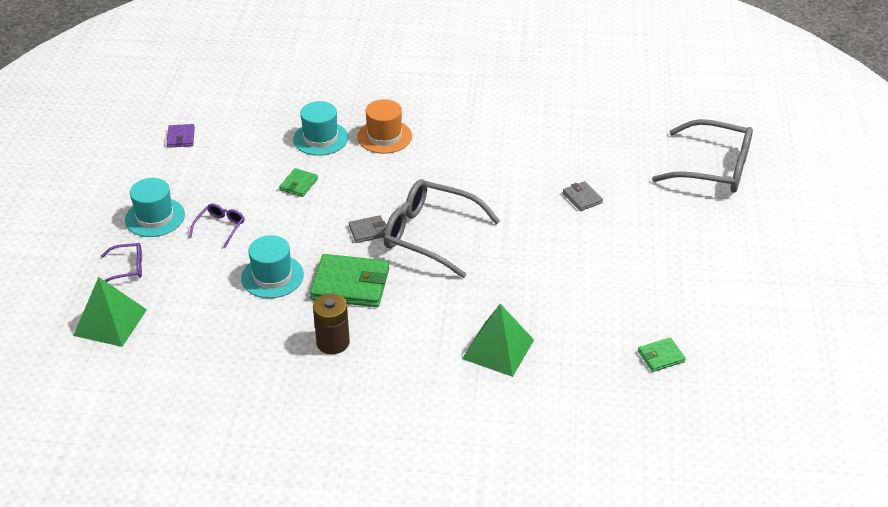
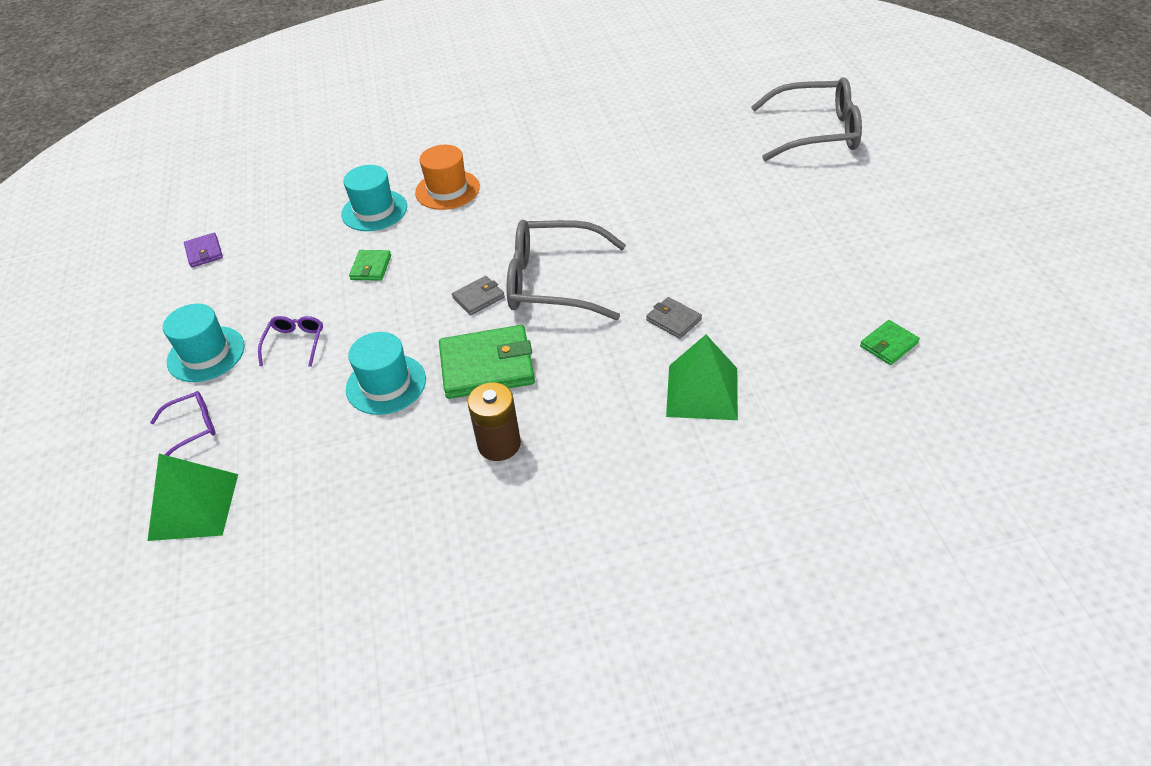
camera: 15 degrees left, 5 degrees up
(582, 198) = (699, 197): grey wallet -> grey wallet (673, 320)

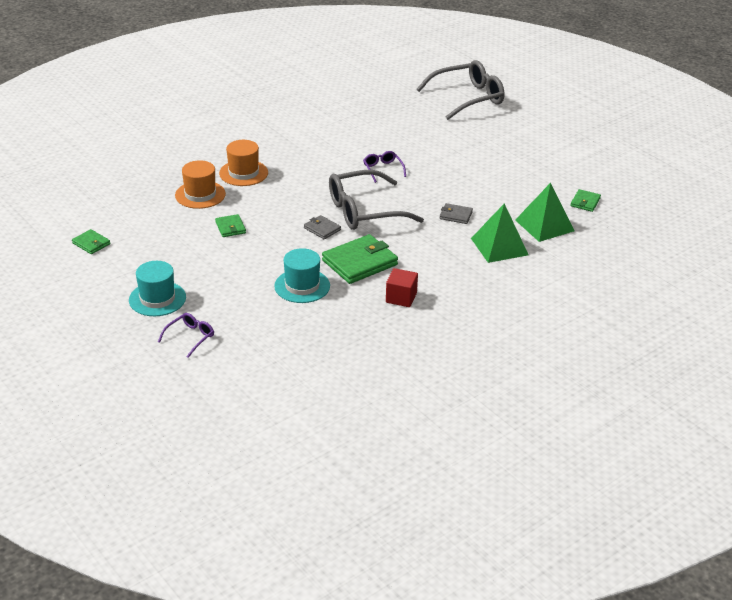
camera: 30 degrees left, 10 degrees down
(194, 506) = (234, 373): green pyramid -> green pyramid (544, 225)
(204, 252) = (91, 243): purple wallet -> green wallet
(295, 343) = (217, 279): purple glasses -> purple glasses (383, 169)
(374, 210) = (200, 195): turquoise hat -> orange hat
(478, 298) = (322, 229): grey wallet -> grey wallet turned 75 degrees counterclockwise
(499, 444) = (401, 298): brown battery -> red cube

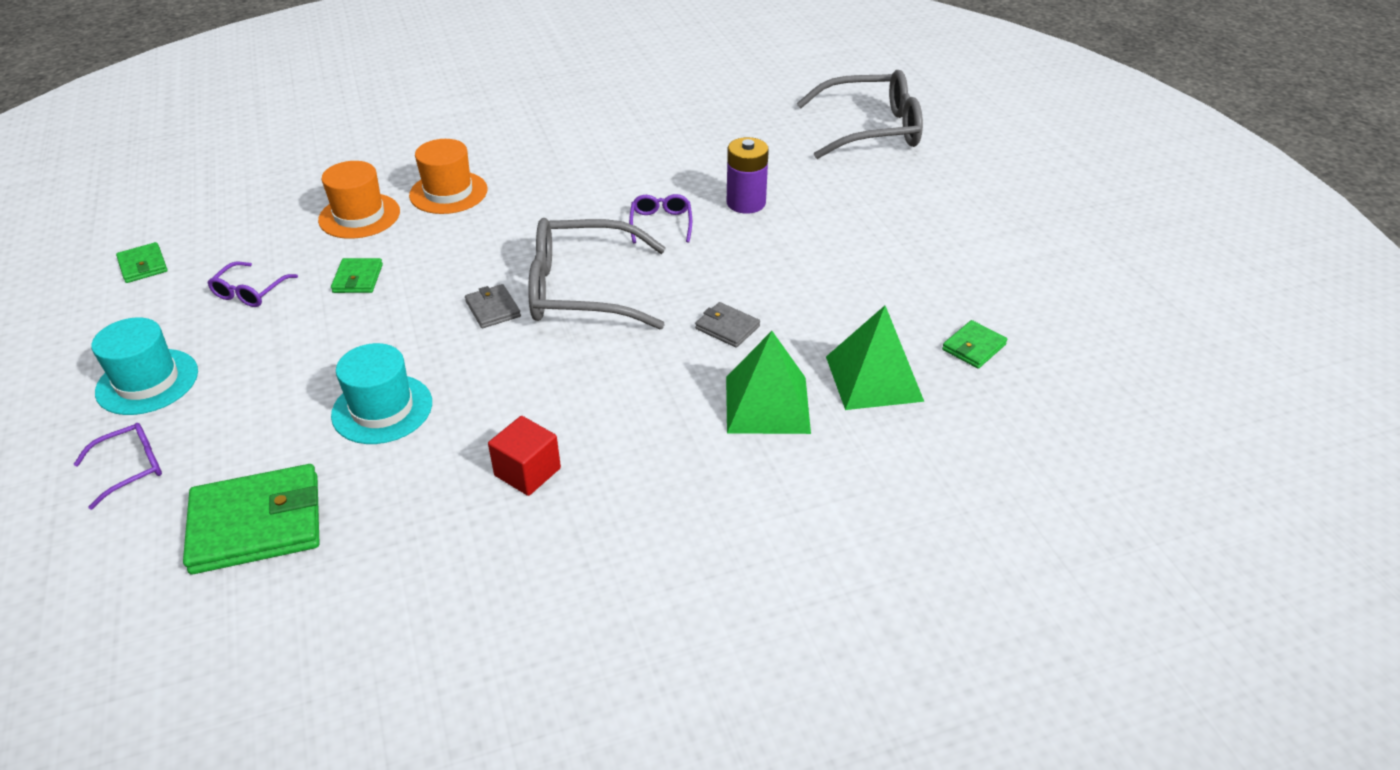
camera: 20 degrees right, 5 degrees up
(172, 245) = (250, 292): none -> purple glasses
(359, 262) = (507, 384): green wallet -> green wallet (256, 523)
(423, 150) = (746, 203): none -> purple battery

